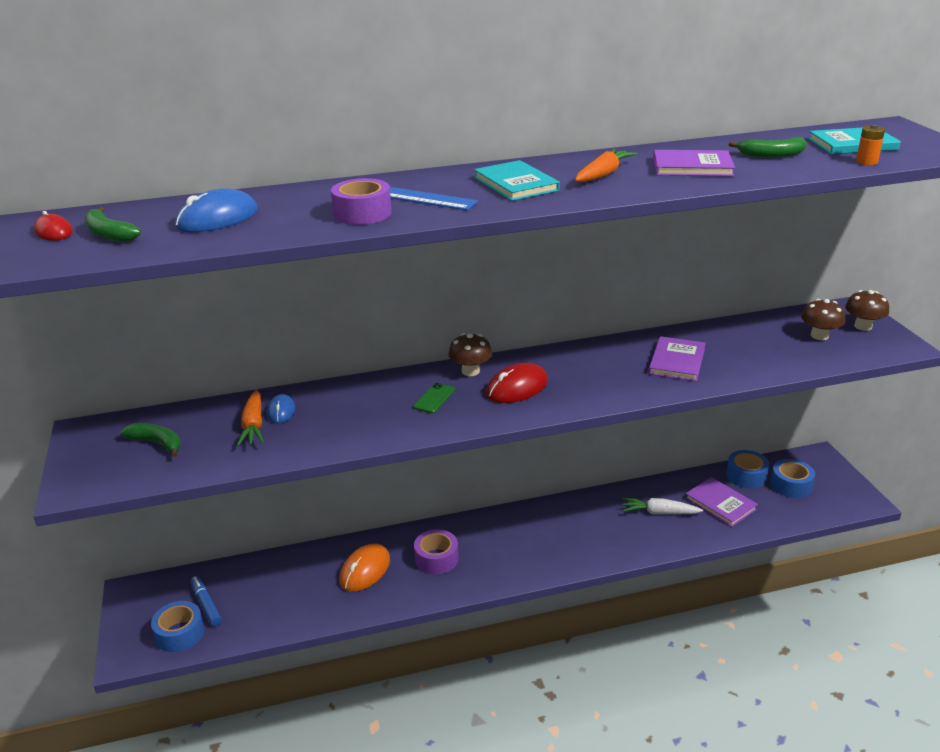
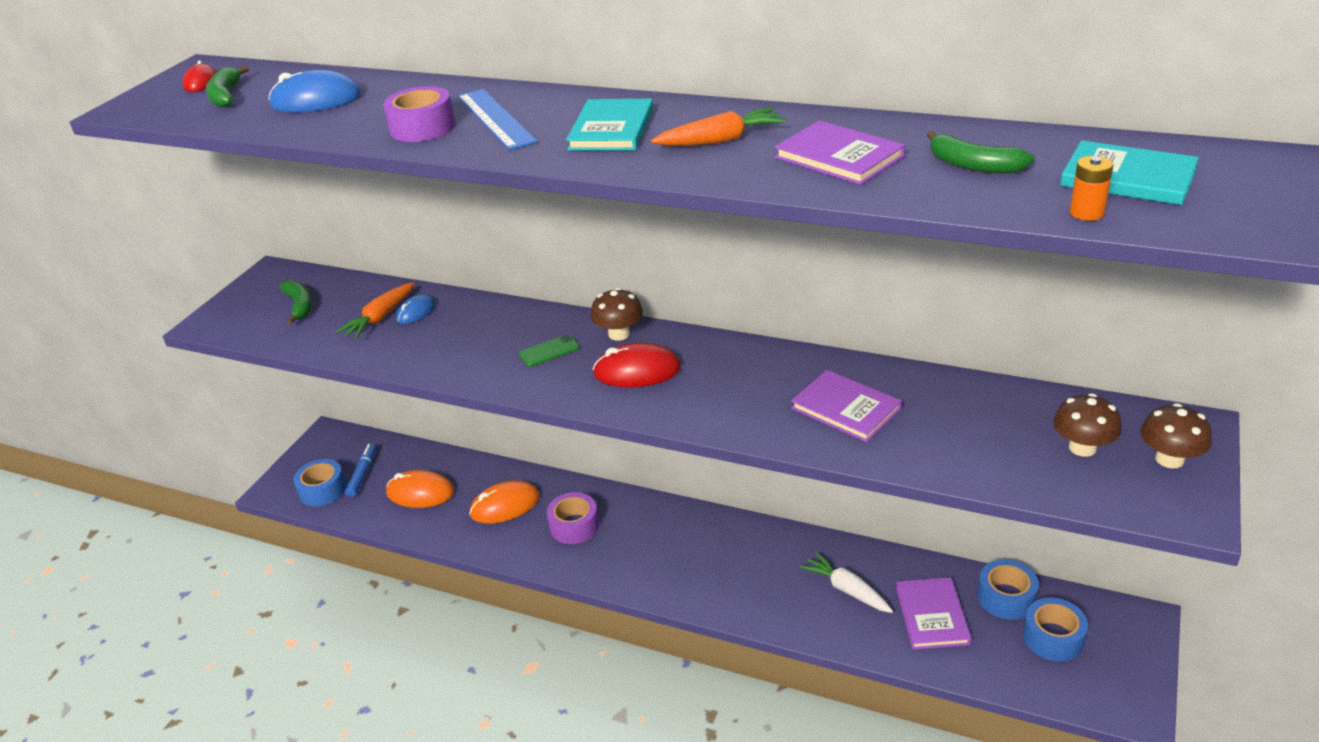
camera: 40 degrees right, 5 degrees up
(279, 594) = (420, 492): none -> orange mouse
(677, 361) = (846, 409): purple book -> purple book turned 75 degrees clockwise

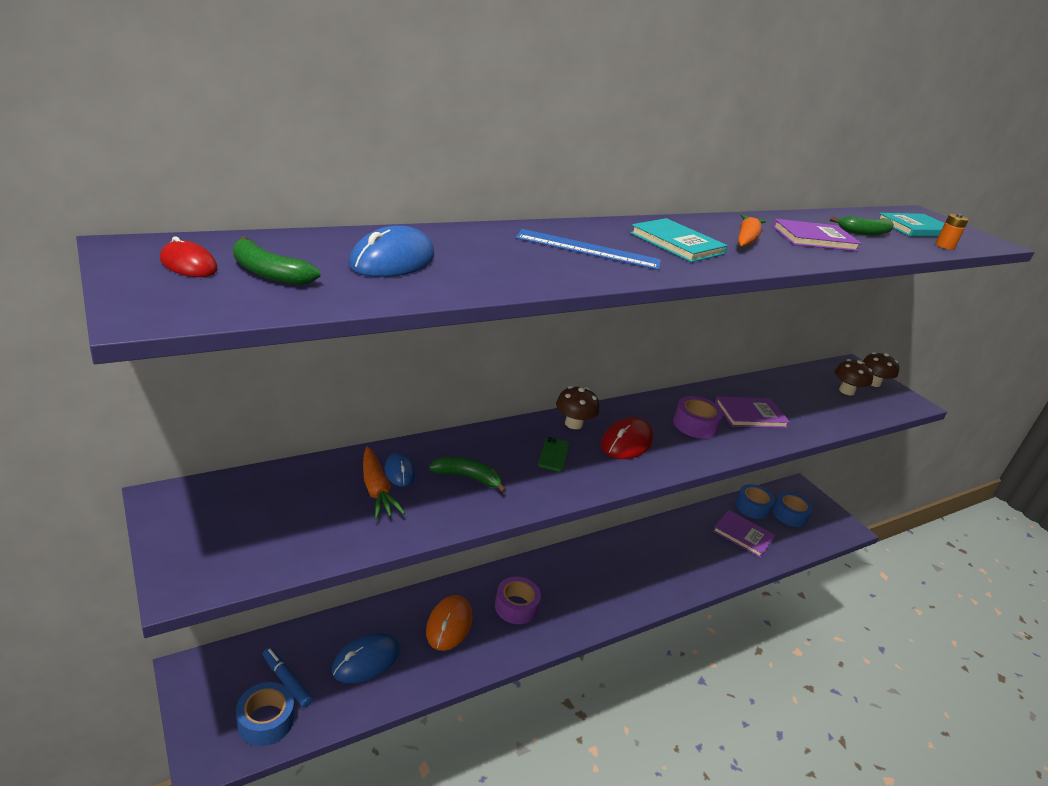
camera: 60 degrees left, 5 degrees down
(300, 306) = (270, 516): green banana -> green banana (467, 477)
(420, 492) = (366, 660): orange mouse -> blue mouse
(422, 127) = (554, 266): purple tape -> purple tape (695, 425)
(846, 589) = (697, 546): white carrot -> none

